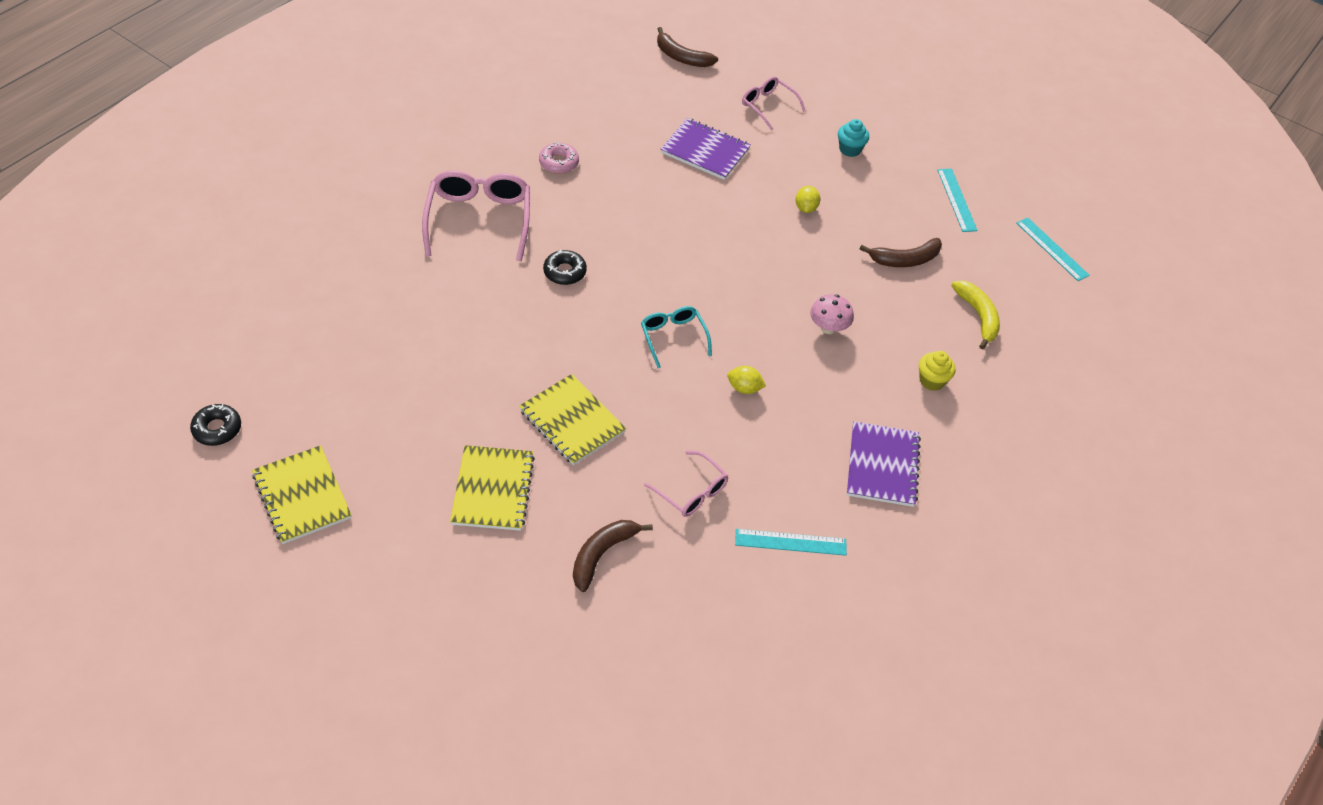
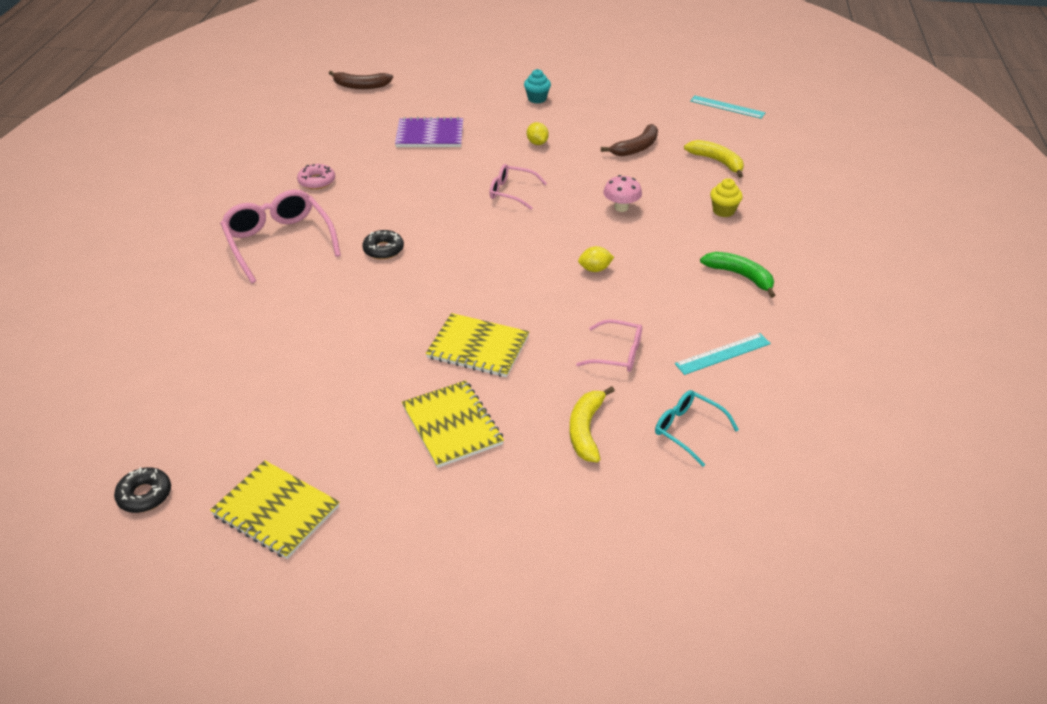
camera: 25 degrees left, 10 degrees down
(602, 554) = (586, 430): brown banana -> yellow banana
(673, 337) = (510, 258): turquoise glasses -> turquoise glasses (688, 430)
(768, 106) = (453, 93): pink glasses -> pink glasses (511, 192)
(882, 466) = (740, 276): purple notebook -> green banana
(957, 200) = (638, 102): turquoise ruler -> none

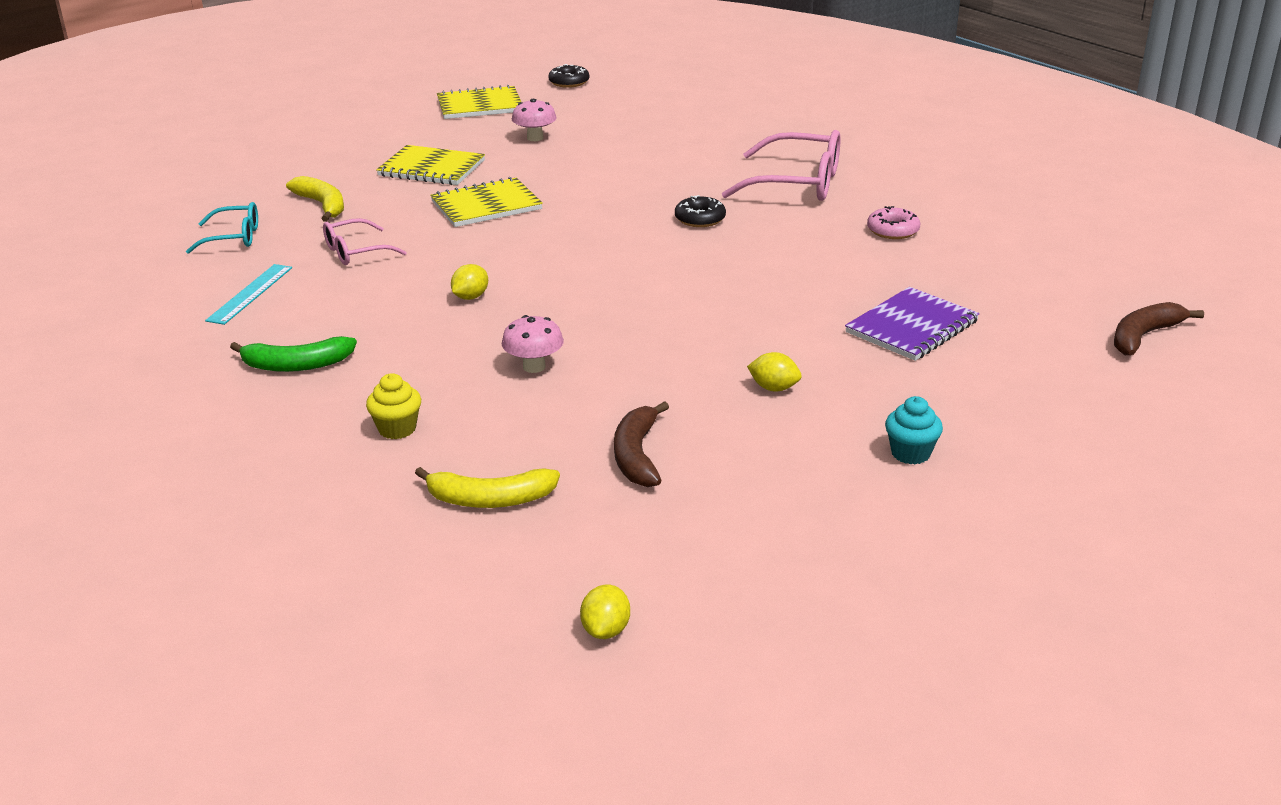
camera: 135 degrees right, 10 degrees down
(323, 413) = (535, 138): none -> pink mushroom
(511, 192) = (686, 319): pink glasses -> none
(727, 107) = (606, 630): turquoise ruler -> yellow lemon

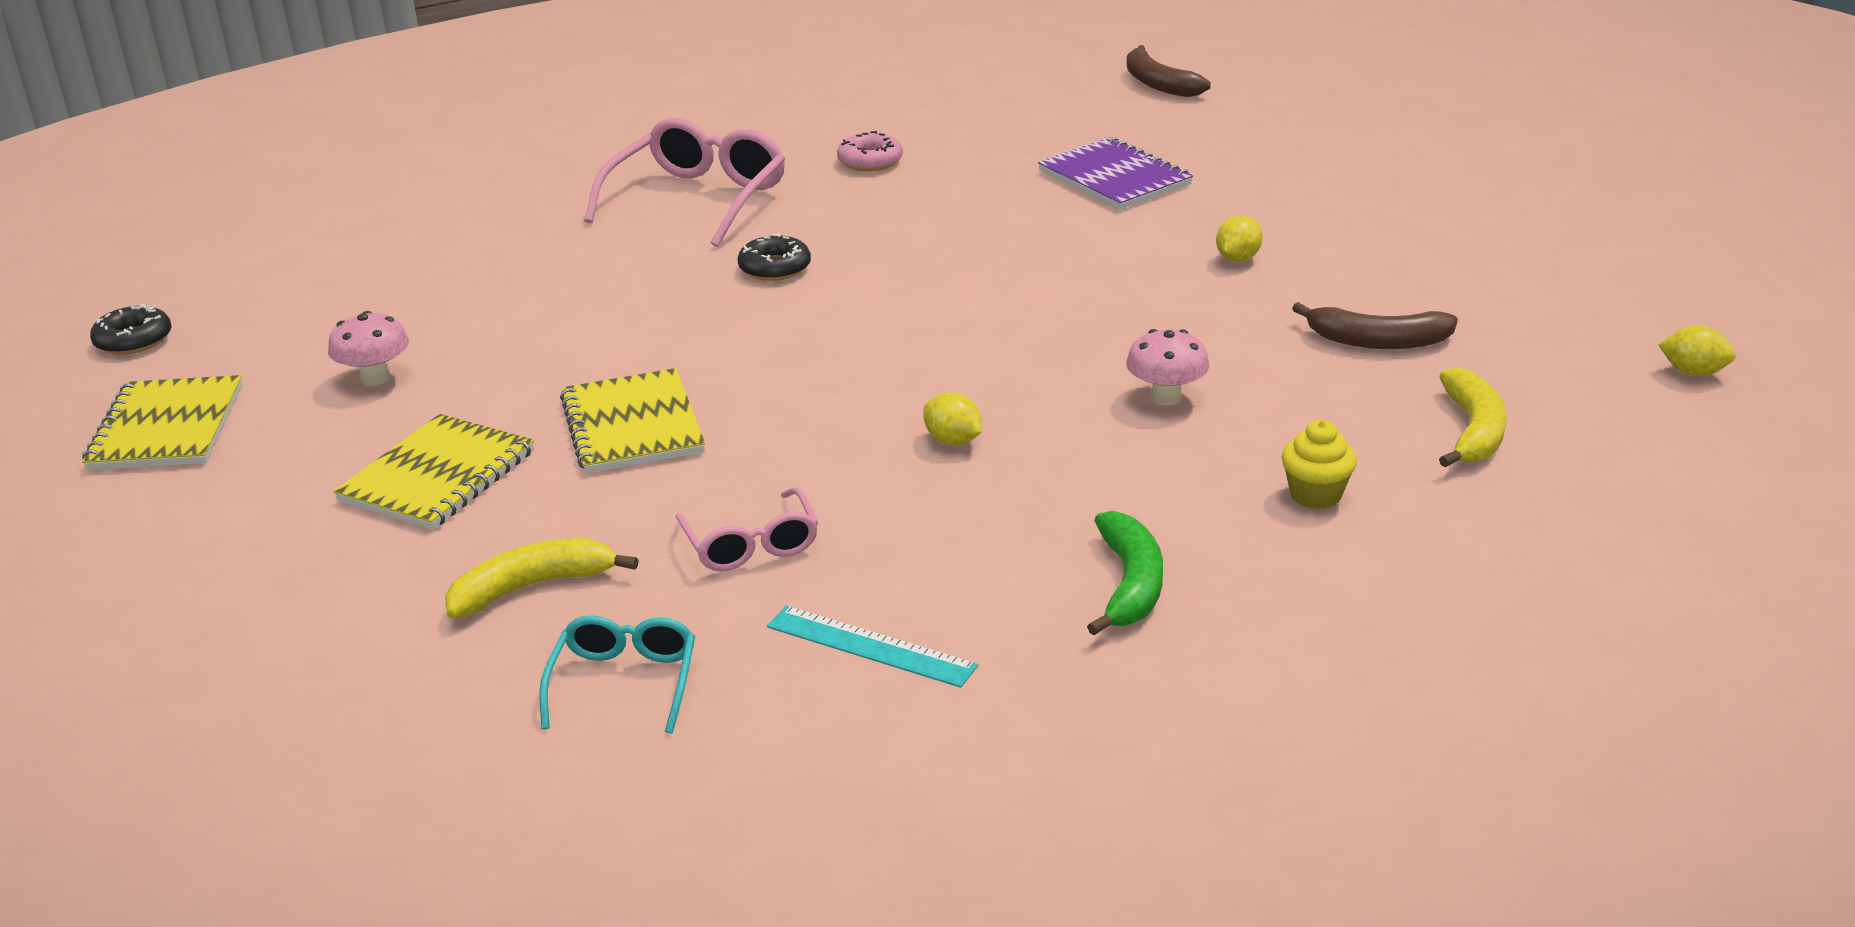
camera: 80 degrees left, 0 degrees up
(910, 453) = (1371, 207): turquoise cupcake -> none

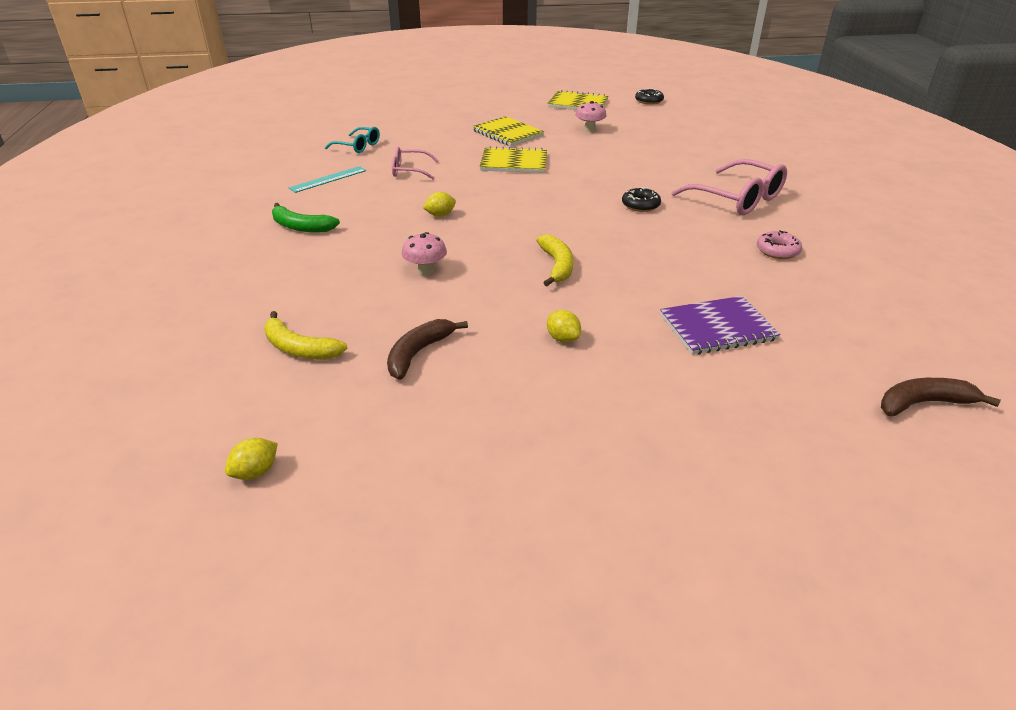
camera: 110 degrees right, 5 degrees up
(532, 587) = (424, 140): yellow banana -> yellow banana (557, 266)
(1315, 495) = (304, 283): yellow cupcake -> none

